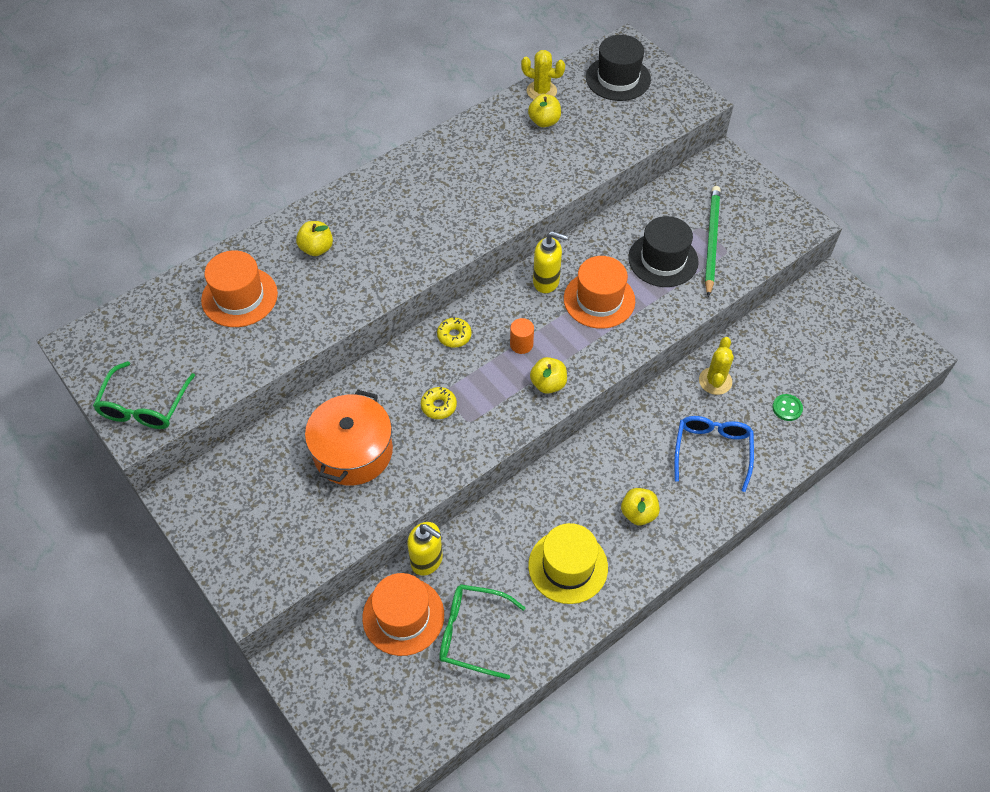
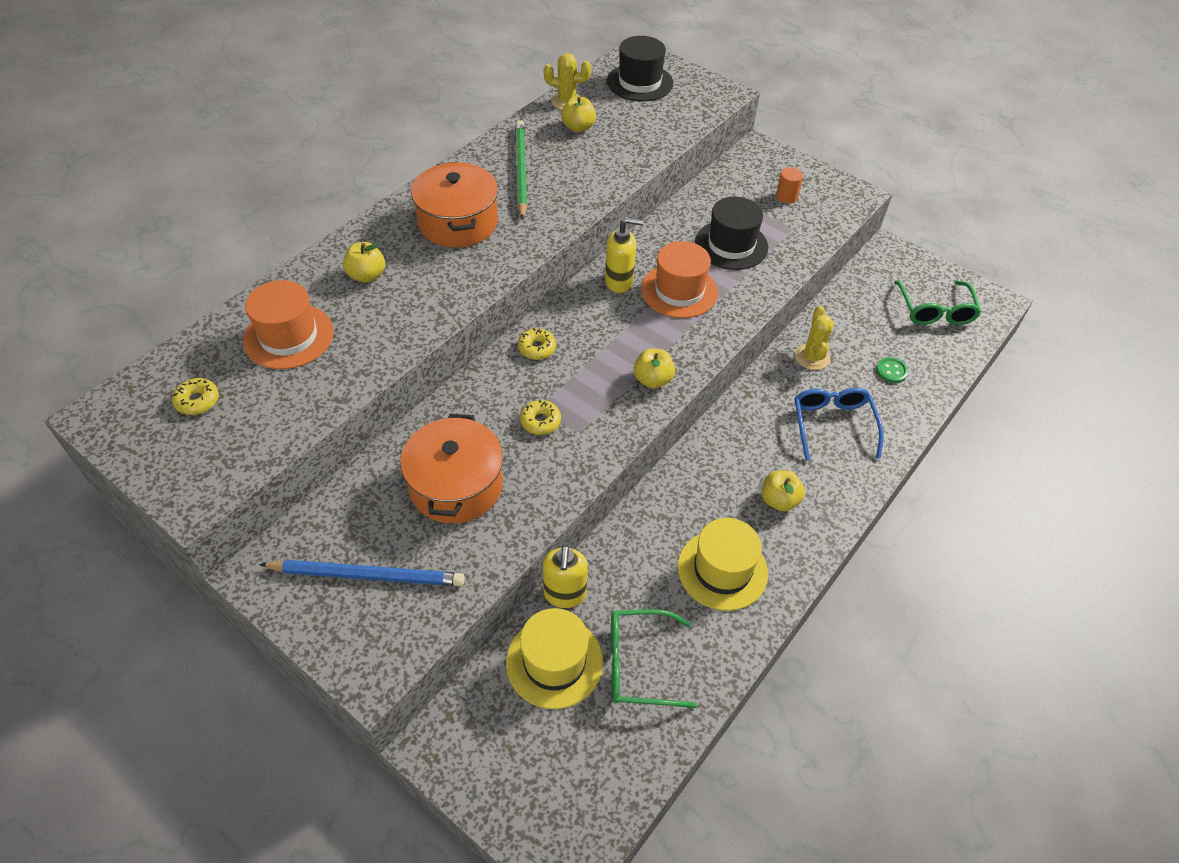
camera: 15 degrees left, 5 degrees down
(144, 406) = (197, 471): green glasses -> green glasses (935, 311)
(156, 344) = (197, 401): none -> yellow donut
(264, 516) = (367, 575): none -> blue pencil
(403, 616) = (554, 662): orange hat -> yellow hat
(408, 207) = (458, 222): none -> orange pot
(427, 560) = (564, 594): yellow soap dispenser -> yellow soap dispenser turned 75 degrees clockwise
(521, 344) = (612, 345): orange cylinder -> orange cylinder (786, 196)
(711, 240) = (772, 221): green pencil -> green pencil (521, 171)

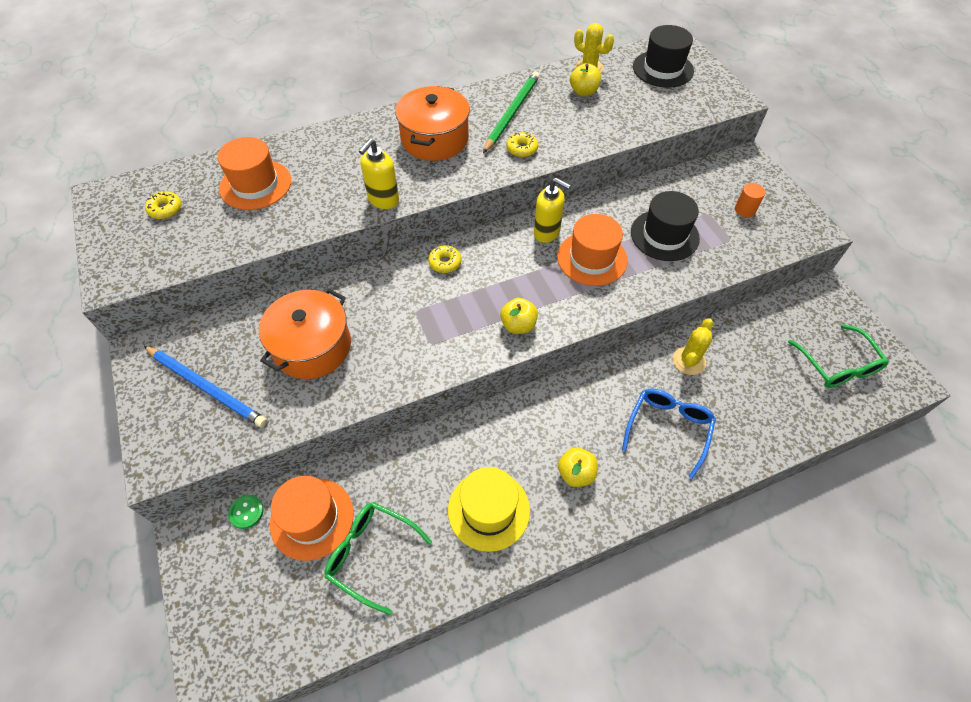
camera: 30 degrees right, 5 degrees up
(367, 275) = (340, 158): yellow apple -> none
(540, 421) = (407, 323): yellow donut -> yellow donut (522, 149)
(554, 662) = (312, 518): yellow hat -> orange hat
(564, 594) = (355, 468): yellow soap dispenser -> yellow soap dispenser (383, 200)
(891, 371) = (756, 404): green button -> green button (246, 512)
(935, 311) = (838, 365): green glasses -> green glasses turned 45 degrees counterclockwise

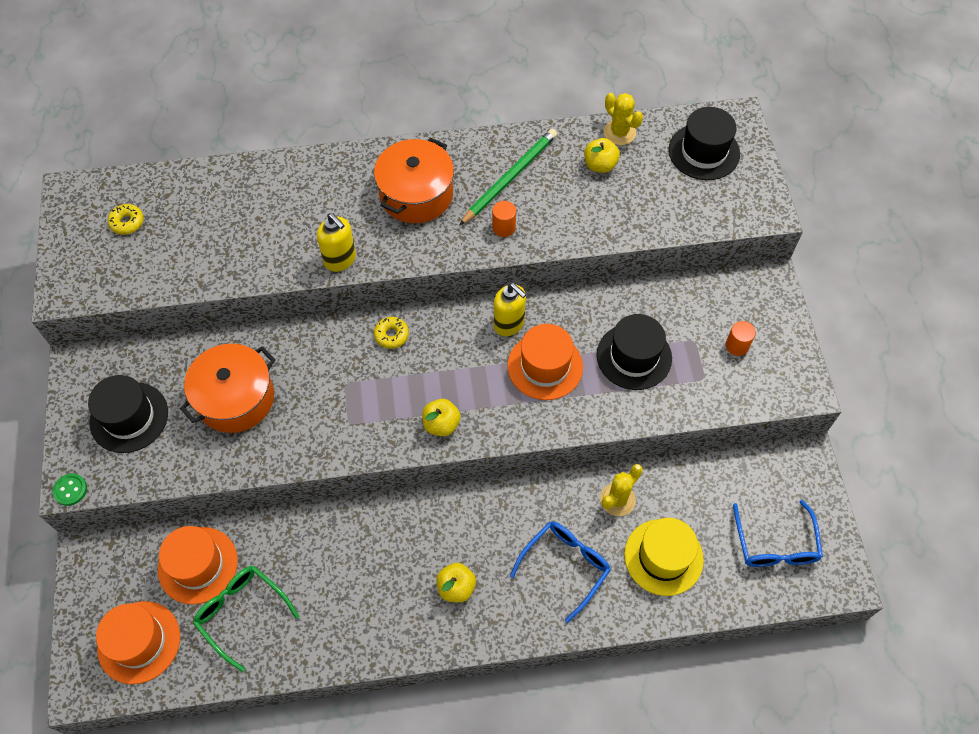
camera: 15 degrees right, 5 degrees up
(207, 387) = (129, 417): blue pencil -> black hat
(246, 512) = (141, 543): green button -> green button (70, 490)
(255, 184) = (219, 212): orange hat -> orange hat (139, 642)
(383, 200) = (340, 260): yellow soap dispenser -> yellow soap dispenser turned 90 degrees counterclockwise
(488, 510) = (361, 600): yellow hat -> yellow hat (663, 557)
(522, 149) = (503, 227): yellow donut -> orange cylinder
(838, 365) = (775, 544): green glasses -> blue glasses

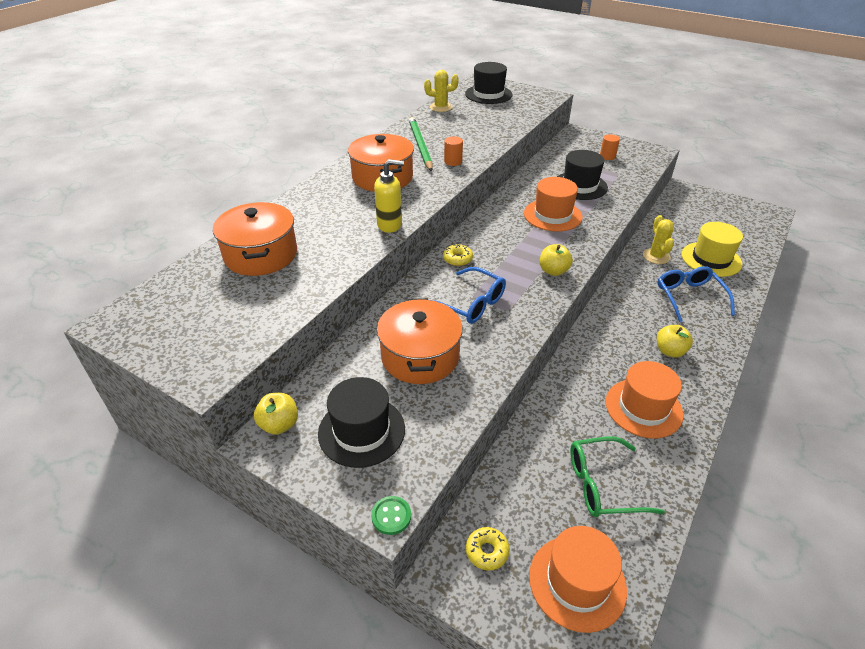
camera: 50 degrees left, 20 degrees down
(127, 222) = (197, 306): yellow donut -> yellow donut (487, 551)
(198, 565) = (530, 491): orange hat -> orange hat (643, 408)
(218, 206) = (261, 255): none -> orange pot
(509, 324) = (506, 213): yellow soap dispenser -> none
(600, 165) = (454, 120): yellow apple -> yellow apple (279, 424)
(775, 544) = (731, 221): blue glasses -> blue glasses (471, 303)

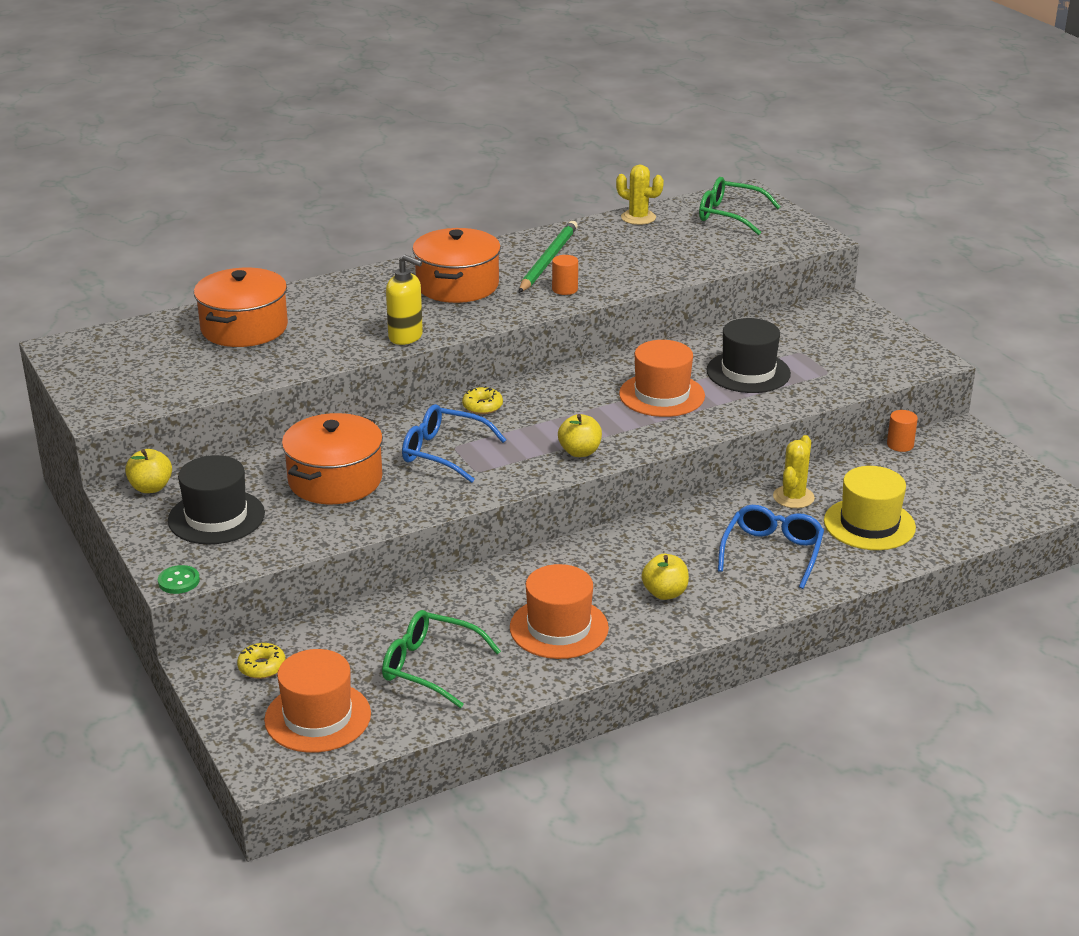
camera: 30 degrees right, 10 degrees down
(471, 303) = (443, 452): blue glasses -> blue glasses turned 135 degrees clockwise
(488, 94) = (729, 215): black hat -> green glasses
(607, 156) = (844, 347): orange cylinder -> orange cylinder (900, 445)

